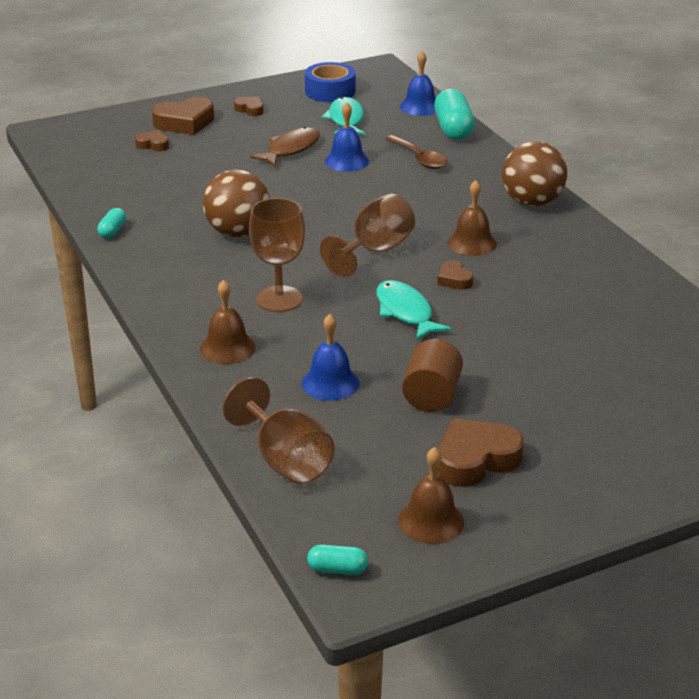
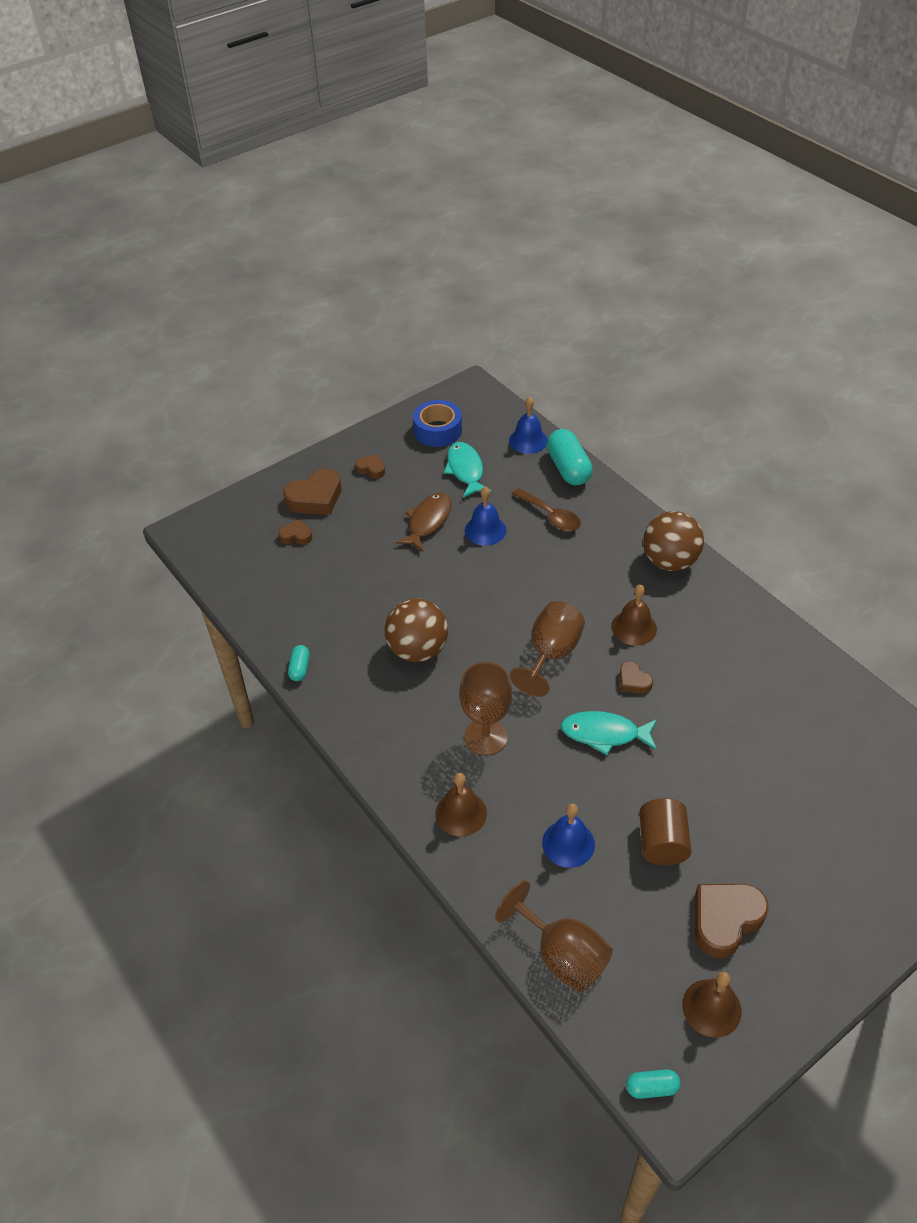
camera: 10 degrees left, 15 degrees up
(405, 312) = (604, 734): turquoise fish -> turquoise fish turned 45 degrees counterclockwise

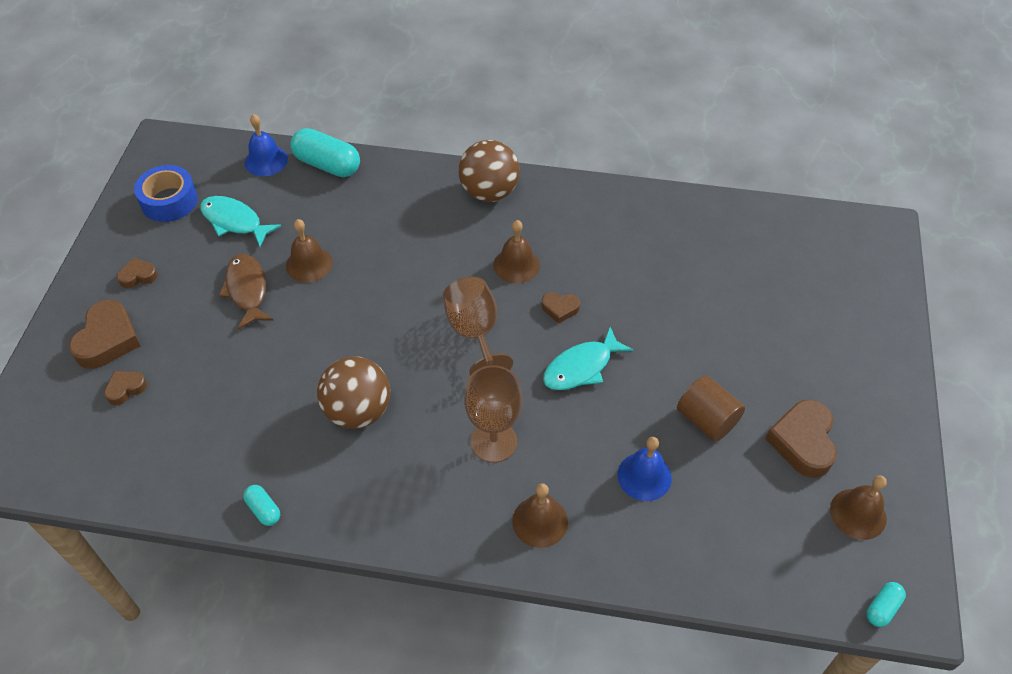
camera: 45 degrees left, 5 degrees up
(485, 530) = (309, 264): blue bell -> brown bell
(550, 516) = (354, 215): brown spoon -> none
(562, 955) = (728, 567): brown goblet -> none

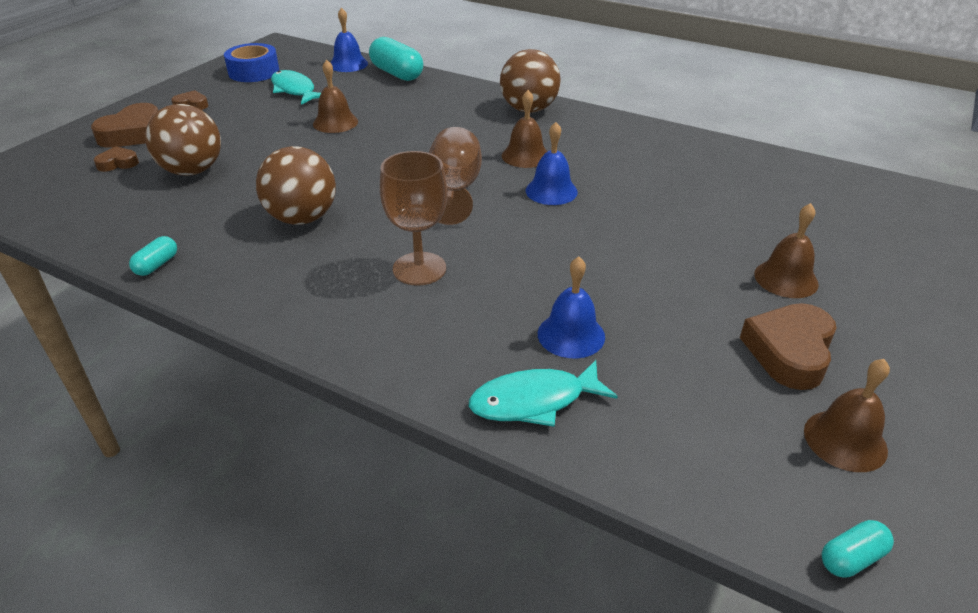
camera: 20 degrees right, 15 degrees down
(210, 377) = (192, 171): none -> brown ball
(247, 290) = (270, 127): brown fish -> none
(264, 509) = (157, 265): turquoise capsule -> turquoise capsule turned 45 degrees clockwise
(540, 521) = (426, 343): brown bell -> brown bell (786, 279)
(560, 309) = (551, 191): brown heart -> blue bell
(581, 367) = (549, 235): turquoise fish -> turquoise fish (534, 401)
(706, 420) = (672, 305): brown cylinder -> none

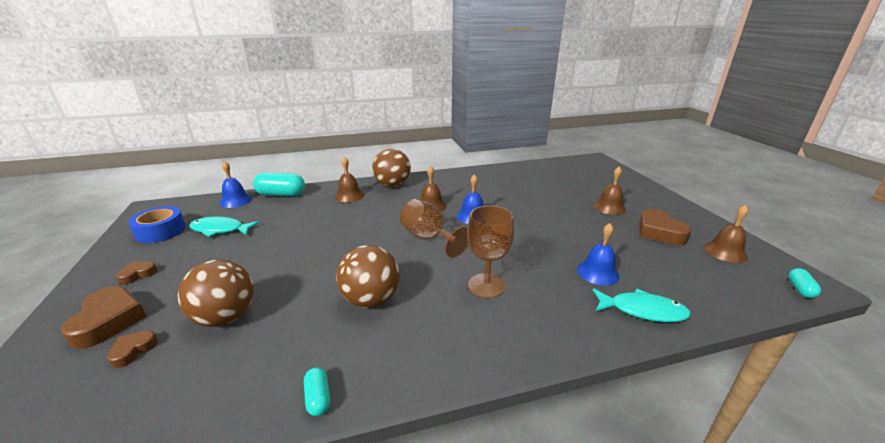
camera: 45 degrees left, 10 degrees down
(335, 122) = (289, 236): brown bell -> brown bell (349, 196)
(534, 401) = (642, 310): turquoise fish -> turquoise fish turned 105 degrees counterclockwise

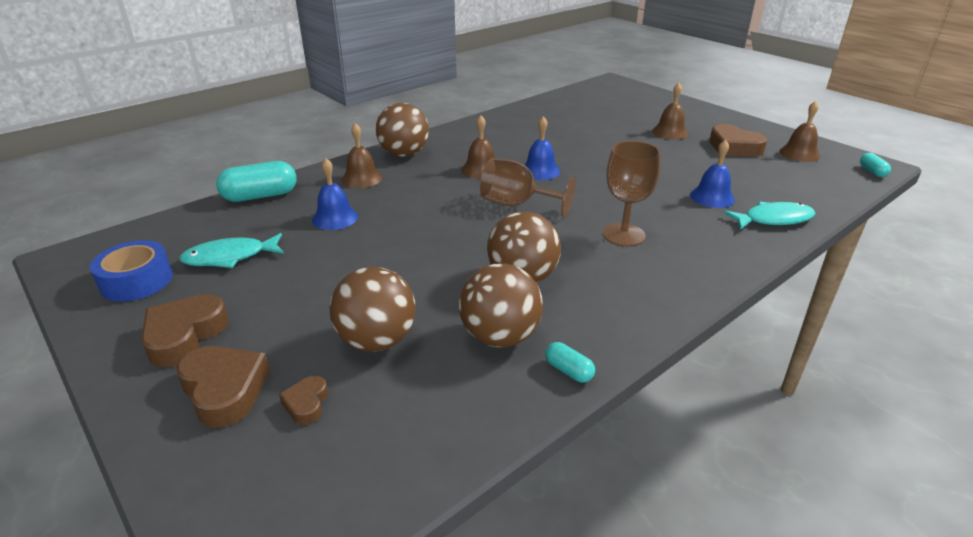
camera: 25 degrees left, 5 degrees up
(138, 274) = (184, 335): brown heart -> brown heart, size x1.86
(235, 201) = (199, 218): blue bell -> blue bell (335, 218)
(303, 345) = (500, 337): none -> brown ball

